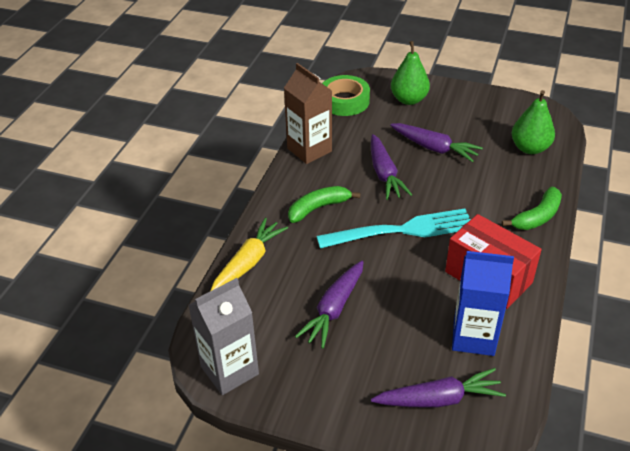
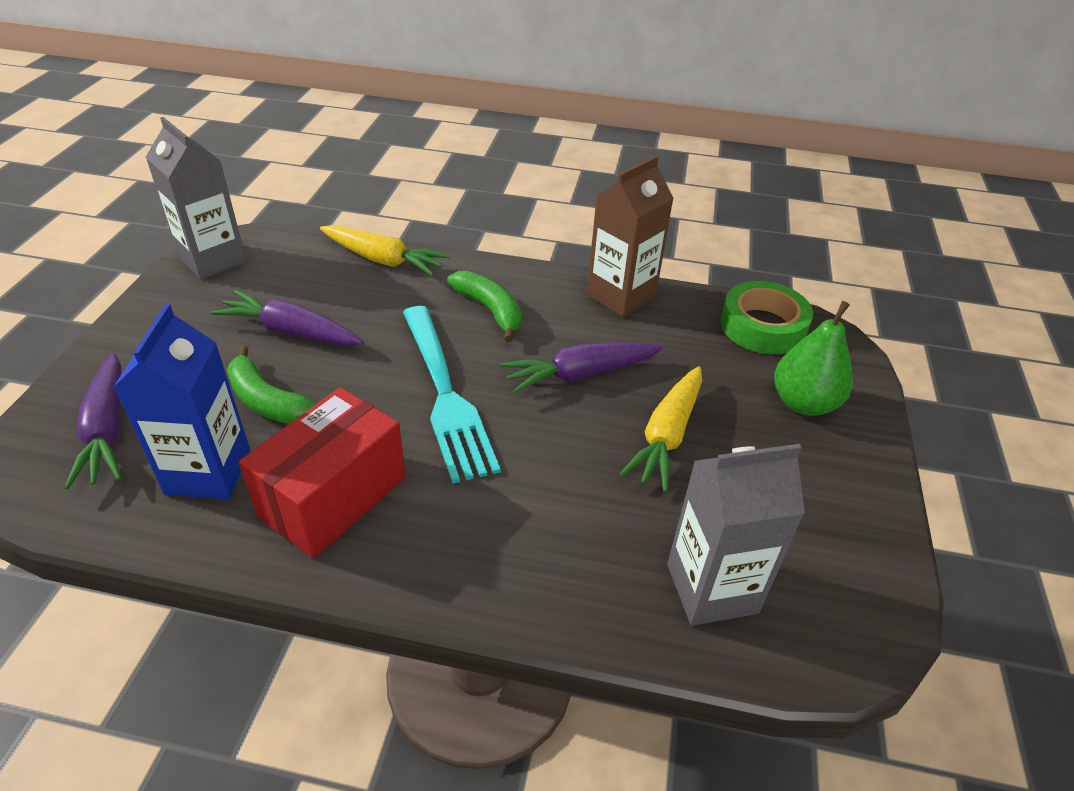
camera: 80 degrees right, 0 degrees up
(434, 148) = (666, 436): purple carrot -> yellow carrot
(529, 148) = (712, 588): green pear -> grey carton
(537, 217) = (490, 582): green banana -> green banana (267, 401)

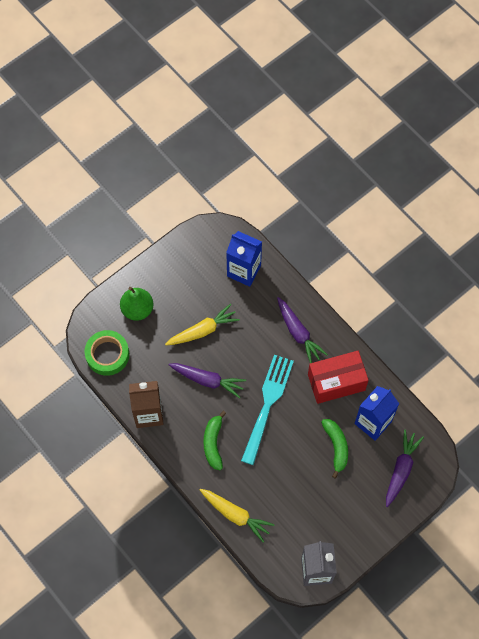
camera: 140 degrees left, 25 degrees up
(291, 332) = (306, 486): purple carrot -> purple carrot (298, 333)
(384, 260) = (235, 515): yellow carrot -> yellow carrot turned 150 degrees clockwise
(712, 588) = (244, 271): grey carton -> blue carton

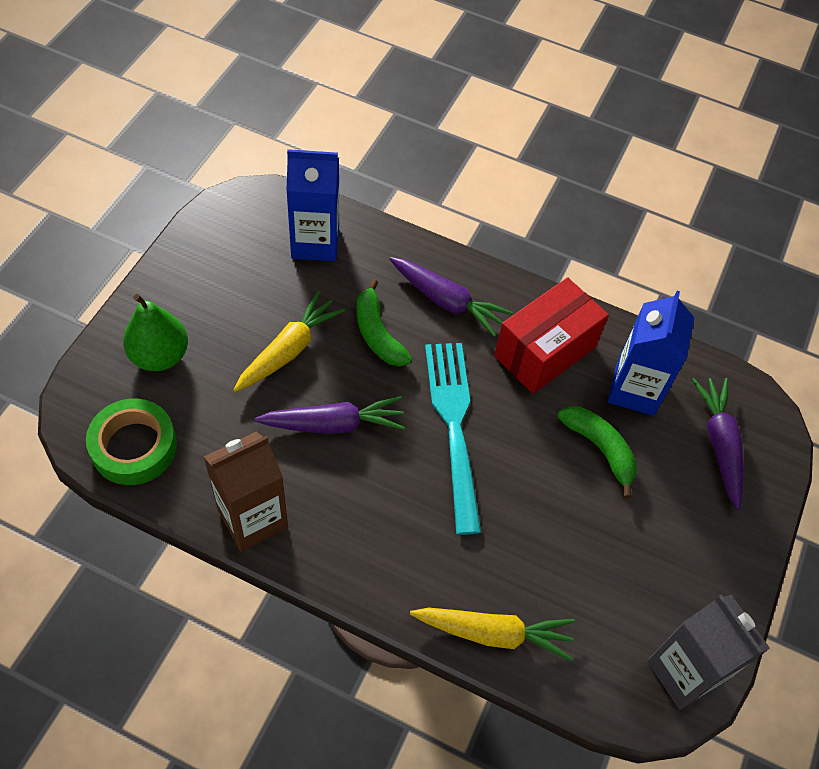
camera: 30 degrees left, 10 degrees down
(213, 443) = (393, 524): green banana -> green banana (377, 334)

